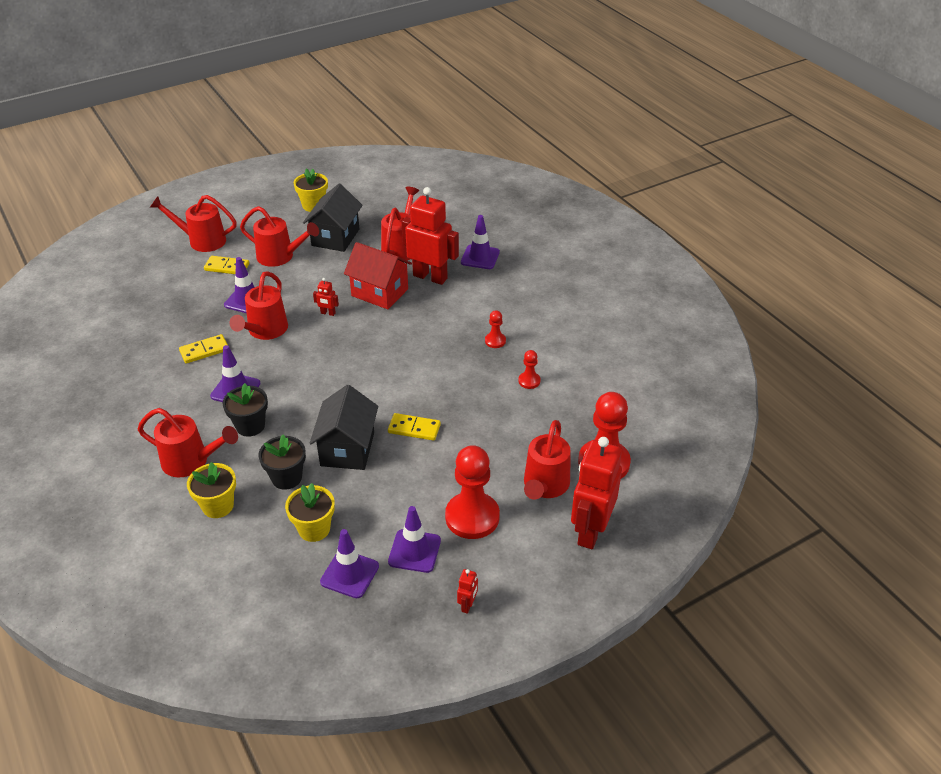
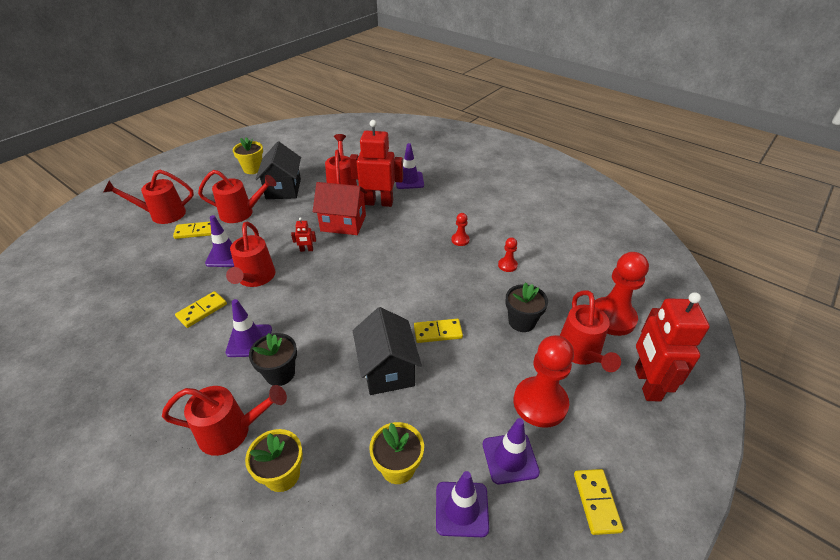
camera: 20 degrees left, 0 degrees up
(286, 478) = (342, 418): black flower pot -> black flower pot (521, 322)
(467, 605) = (596, 502): red robot -> yellow domino

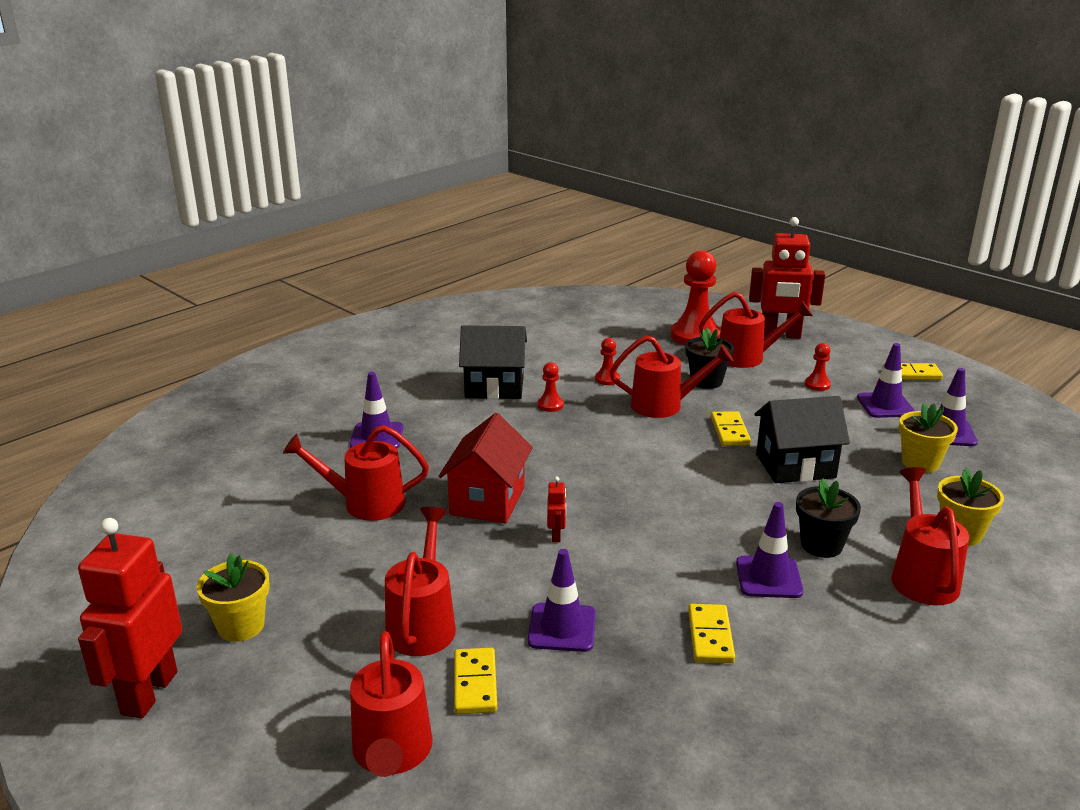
camera: 85 degrees left, 15 degrees down
(202, 311) = (710, 636): yellow domino -> yellow domino turned 45 degrees clockwise
(255, 278) = (628, 585): red watering can -> red watering can (664, 405)
(283, 189) = (348, 574): black house -> black house (494, 387)
(378, 202) = (435, 467): red robot -> red robot (149, 693)
(540, 403) = (817, 385): red pawn -> red pawn, size x0.46

